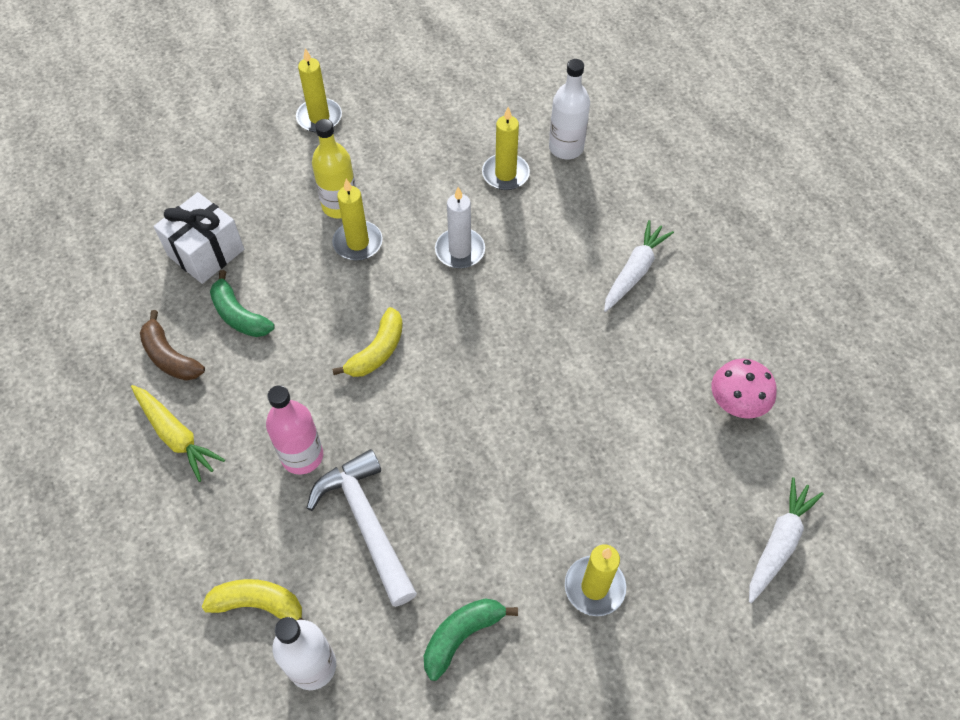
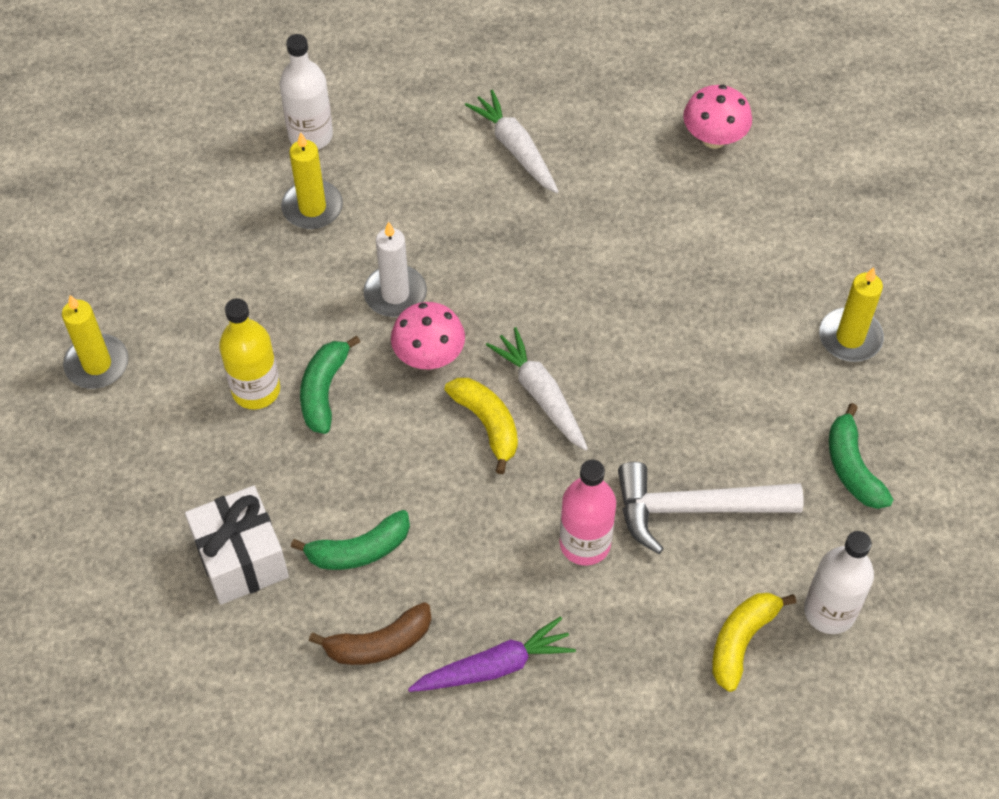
camera: 65 degrees left, 0 degrees up
(176, 436) = (494, 666): yellow carrot -> purple carrot
(358, 243) = (324, 390): yellow candle -> green banana
(417, 292) = (429, 356): none -> pink mushroom
(779, 543) = (869, 176): white carrot -> white carrot (540, 394)

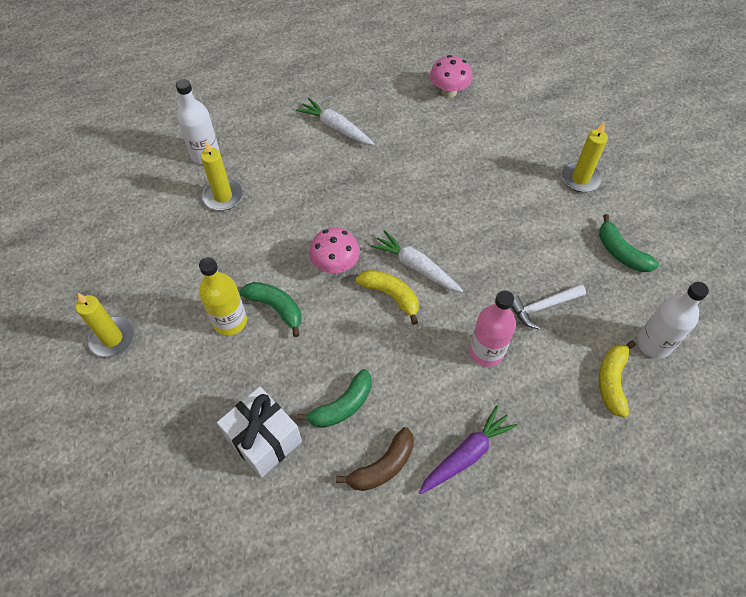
camera: 20 degrees left, 0 degrees up
(324, 390) = (276, 307): green banana -> green banana turned 135 degrees clockwise
(395, 294) = (298, 233): white candle -> none
(694, 508) = (542, 307): white hammer -> white hammer, size x0.64

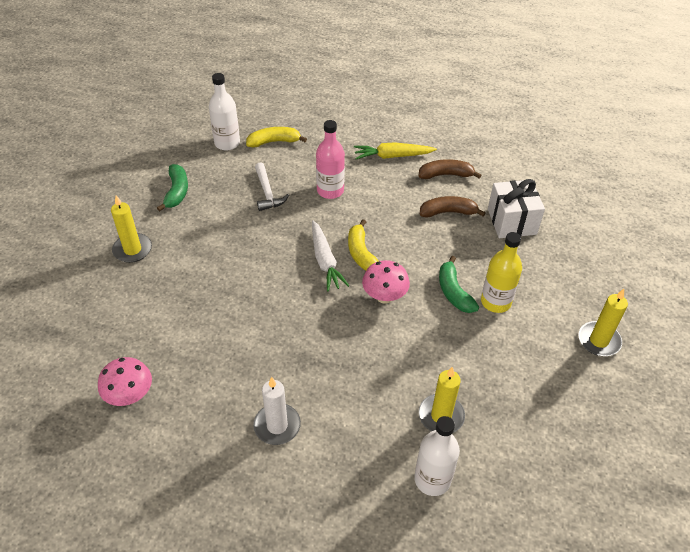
camera: 145 degrees left, 10 degrees down
(335, 128) = (277, 425): white carrot -> white candle
(342, 406) = (448, 212): green banana -> brown banana
(466, 454) = (392, 156): purple carrot -> yellow carrot
(542, 307) = (267, 193): white hammer -> white hammer turned 60 degrees clockwise
(612, 381) = (274, 142): yellow banana -> yellow banana turned 150 degrees counterclockwise

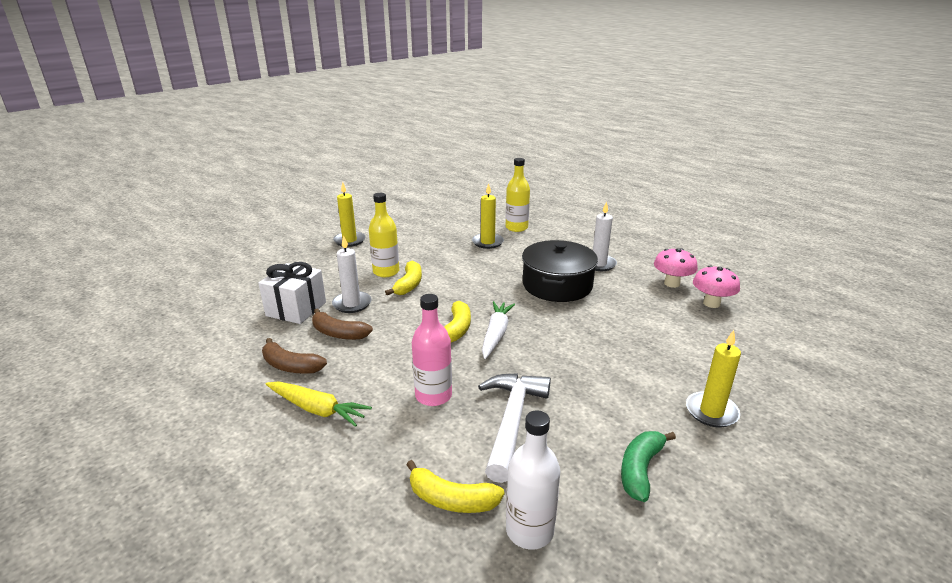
camera: 150 degrees left, 20 degrees down
(267, 193) = (512, 421): white hammer -> white hammer, size x1.57
(307, 357) = (557, 285): none -> black pot
(384, 296) = (466, 297): pink mushroom -> pink mushroom (671, 283)
(432, 479) = (516, 228): white bottle -> yellow bottle
(453, 292) = (409, 285): green banana -> yellow banana
(475, 245) = (352, 304): none -> white candle

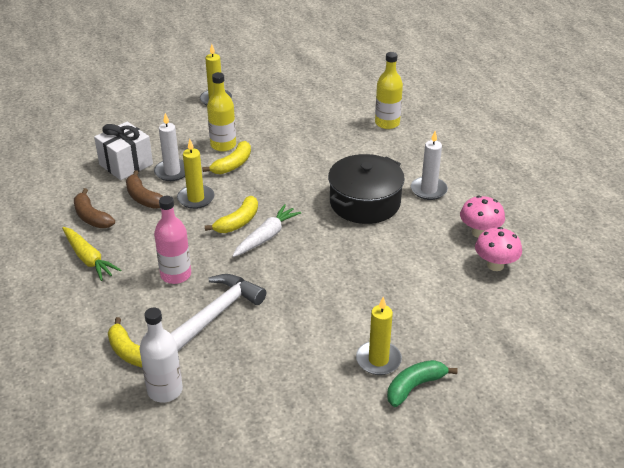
camera: 25 degrees right, 10 degrees up
(487, 242) = (342, 134): yellow candle -> yellow candle (196, 198)
(640, 469) = (276, 381): green banana -> green banana (414, 386)

